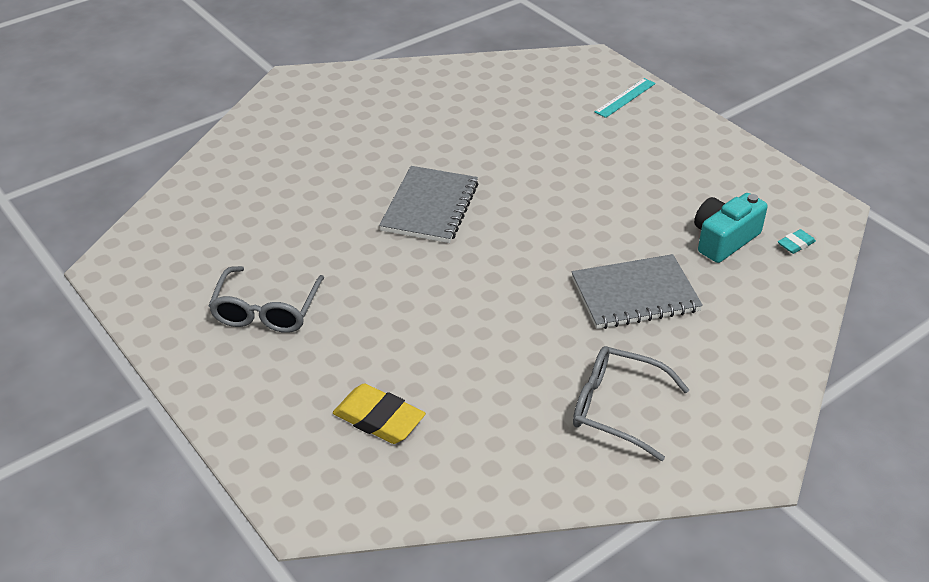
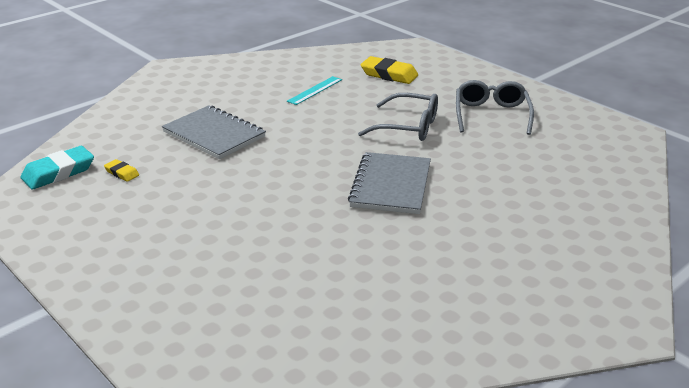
camera: 175 degrees right, 10 degrees down
(616, 408) = (242, 84): grey glasses -> grey glasses (408, 127)
(625, 98) = (163, 325): turquoise ruler -> turquoise ruler (315, 90)
(635, 294) = (214, 134): grey notebook -> grey notebook turned 60 degrees clockwise
(724, 239) = (122, 173): turquoise camera -> yellow eraser
(795, 244) = (58, 172): turquoise eraser -> turquoise eraser, size x1.92

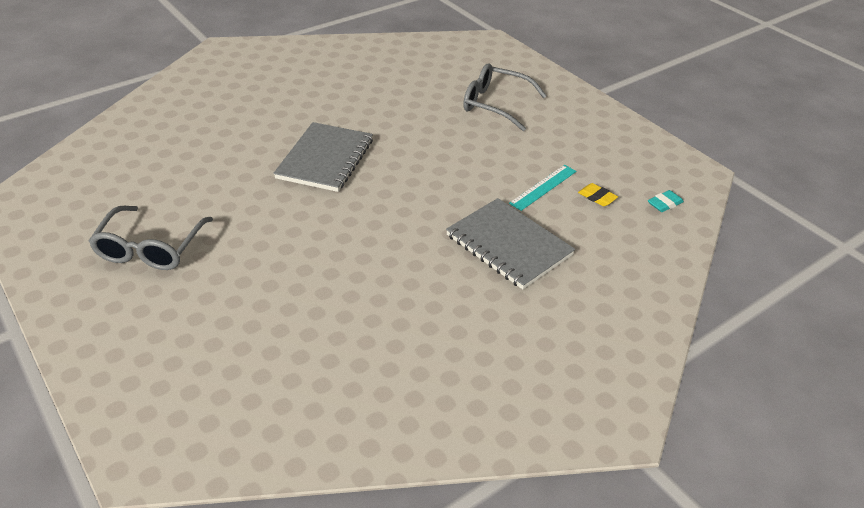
camera: 175 degrees left, 10 degrees up
(58, 172) = (664, 204): turquoise eraser -> turquoise eraser, size x0.52
(315, 90) = (369, 327): turquoise ruler -> turquoise ruler (543, 187)
(389, 74) = (238, 359): yellow eraser -> none
(408, 127) = (268, 236): grey glasses -> grey glasses (495, 104)

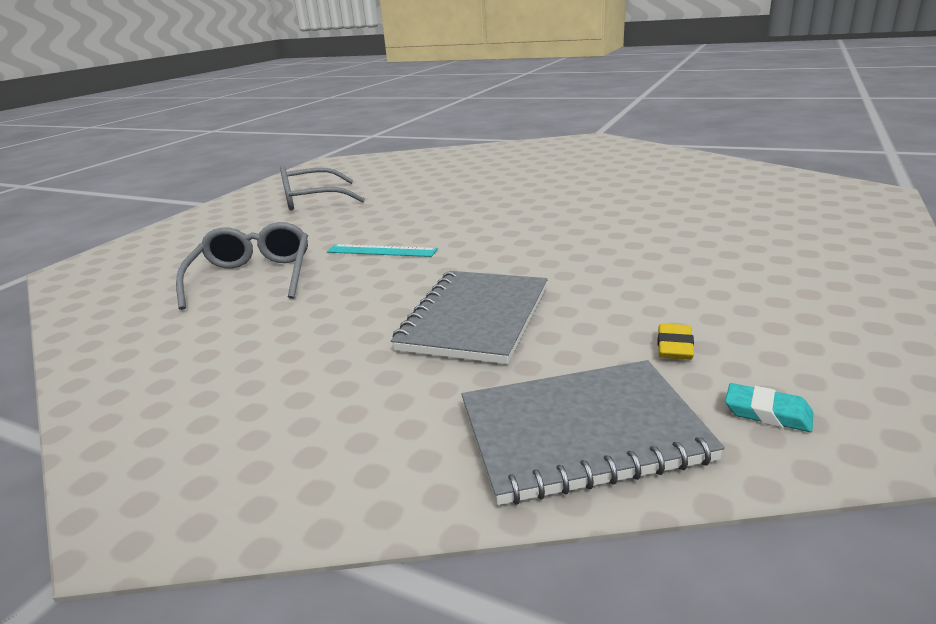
camera: 65 degrees right, 15 degrees down
(325, 159) = (500, 204): grey notebook -> grey notebook (581, 432)
(495, 104) = (748, 231): grey glasses -> grey glasses (253, 277)
(543, 187) = (630, 304): turquoise ruler -> turquoise ruler (381, 251)

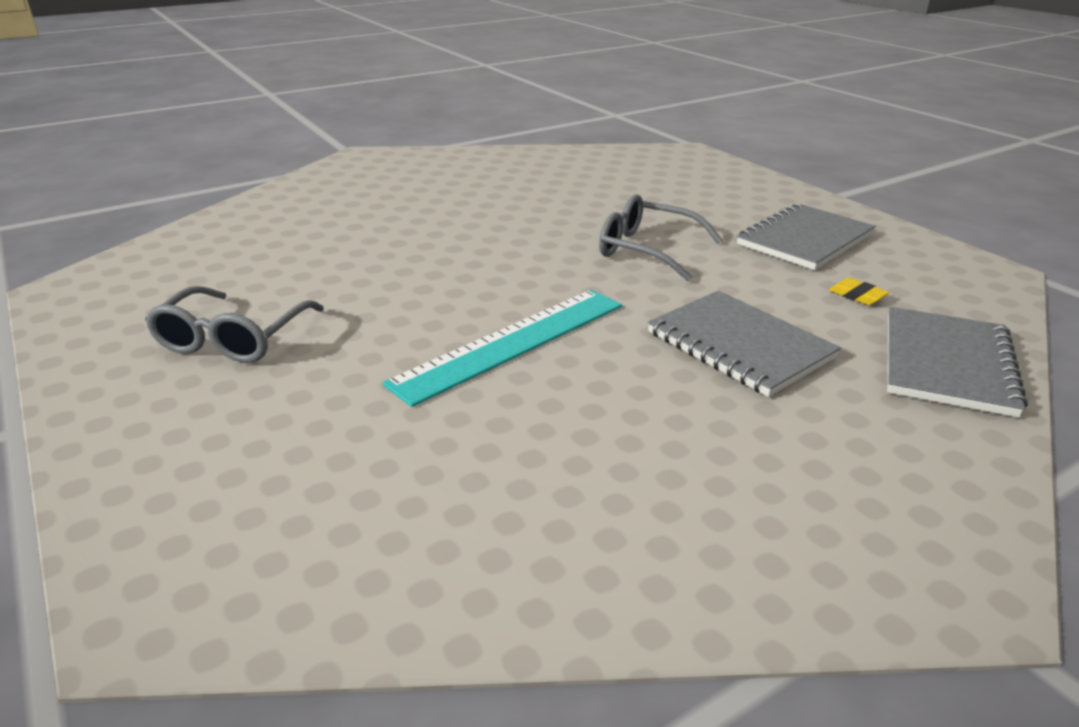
camera: 60 degrees left, 5 degrees up
(253, 277) = (470, 439): grey glasses -> grey glasses (647, 250)
(381, 251) = (512, 343): turquoise ruler -> turquoise ruler, size x1.93
(767, 413) = (957, 304): turquoise eraser -> none
(768, 290) = (805, 240): none -> grey notebook

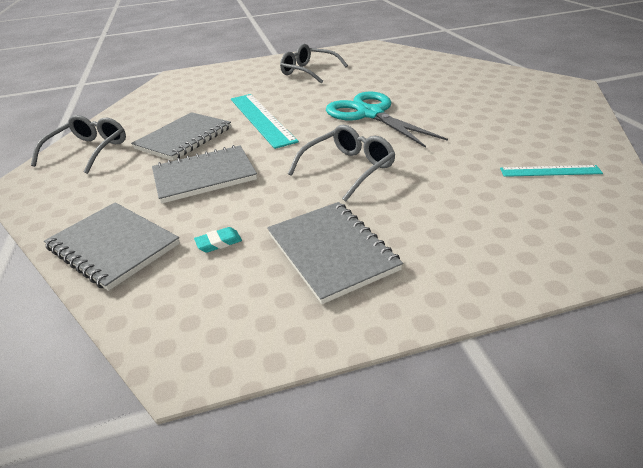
camera: 110 degrees right, 5 degrees up
(472, 253) = (370, 114): none -> turquoise scissors
(593, 169) = (550, 171): none -> turquoise ruler
(628, 411) = (184, 138): none -> grey notebook
(760, 542) = (89, 151): none -> grey glasses
(857, 295) = (219, 242): yellow eraser -> turquoise eraser

